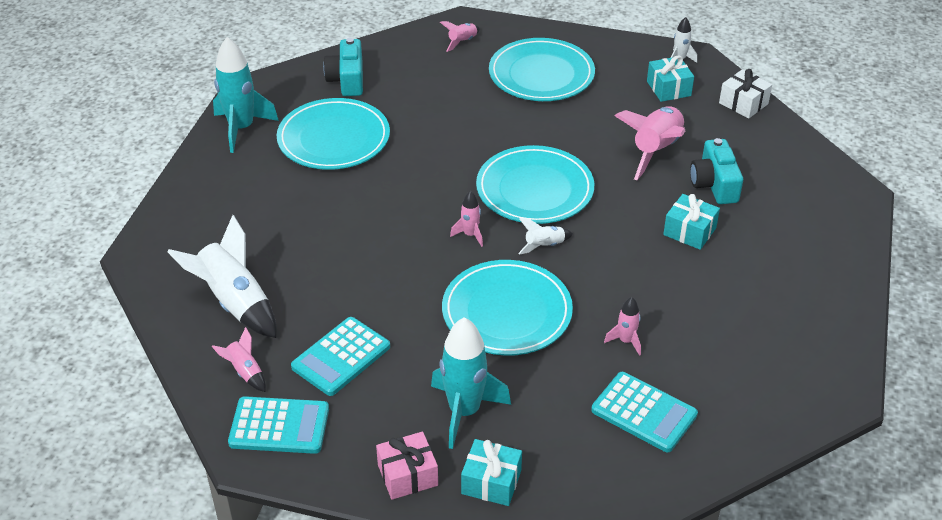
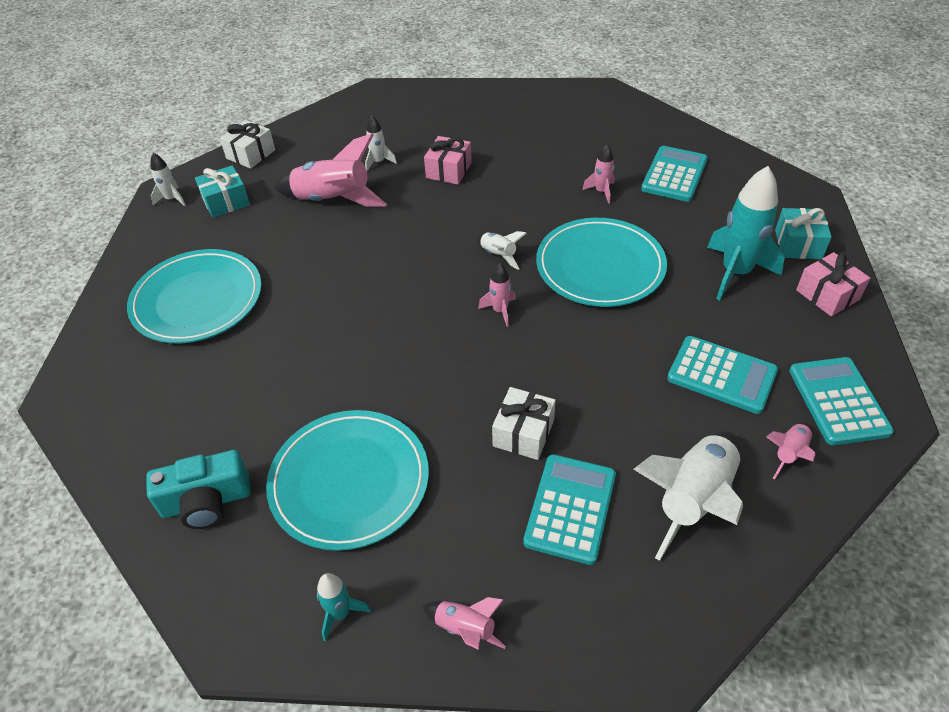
camera: 100 degrees left, 5 degrees up
(241, 129) = (340, 613): turquoise rocket -> turquoise rocket, size x0.49
(260, 237) = (570, 508): none -> turquoise calculator
(335, 226) = (523, 433): none -> white gift
(462, 42) = (117, 387): pink rocket -> pink rocket (465, 629)
(534, 189) = (413, 274): turquoise plate -> none
(689, 231) = (449, 170): turquoise gift -> pink gift
(714, 184) = (378, 162): turquoise camera -> white rocket

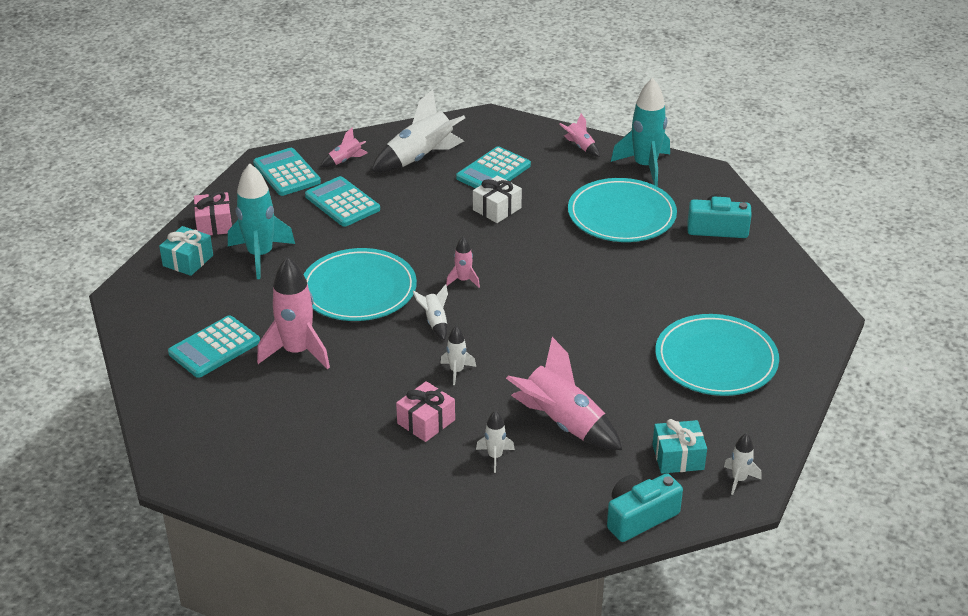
camera: 160 degrees left, 10 degrees down
(251, 154) = (639, 517): white gift -> turquoise camera
(340, 613) = (645, 166): turquoise rocket -> turquoise rocket, size x2.04
(448, 216) = (457, 371): none -> white rocket
(601, 192) = (297, 352): pink rocket -> pink rocket, size x2.04
(838, 401) = (286, 173): turquoise calculator -> turquoise calculator turned 135 degrees clockwise

